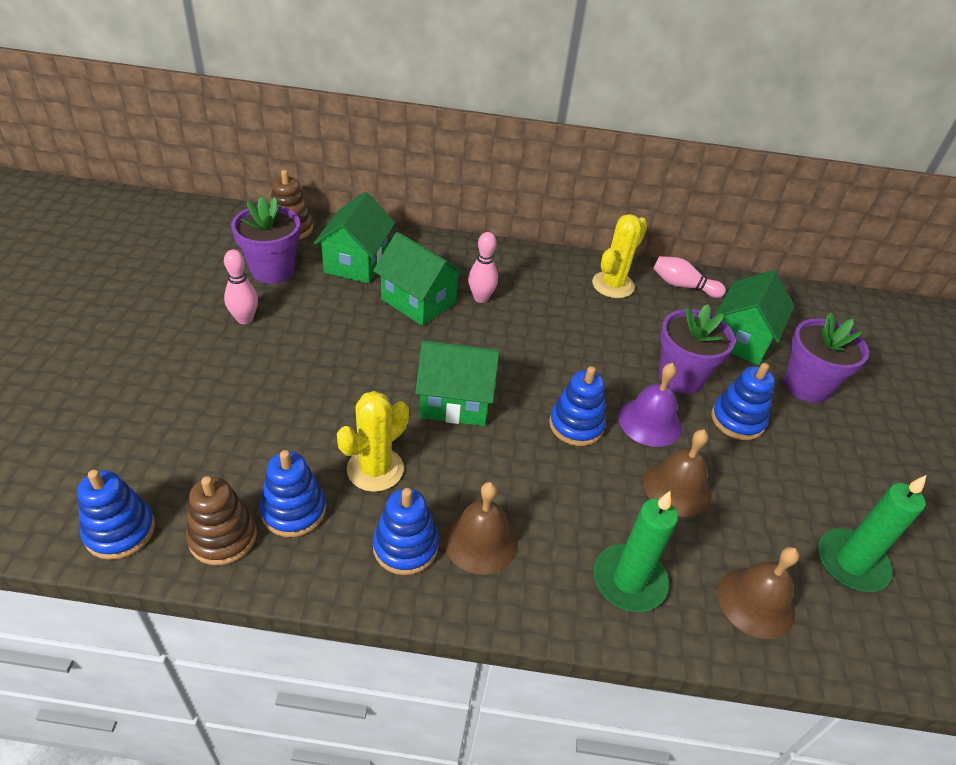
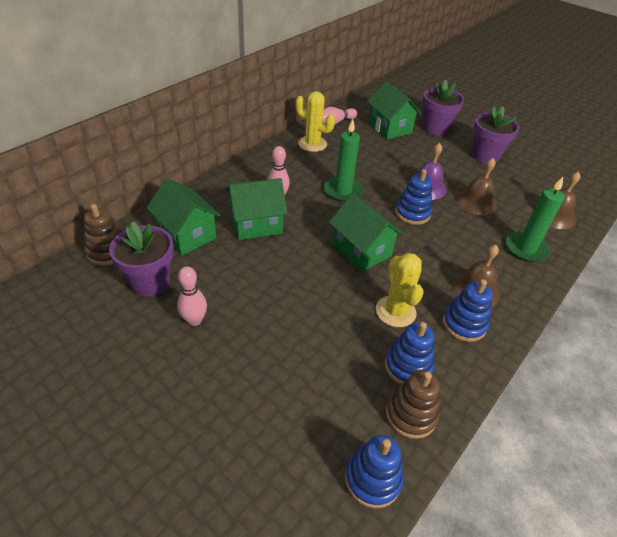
camera: 55 degrees left, 0 degrees up
(455, 401) = (361, 250): green house -> green house turned 75 degrees counterclockwise
(613, 285) = (312, 144): yellow cactus -> yellow cactus turned 45 degrees counterclockwise
(680, 377) = (402, 160): purple flower pot -> purple flower pot (485, 156)
(737, 420) = (443, 160): blue stacking toy -> none
(851, 563) = (545, 177): green candle -> green candle (343, 191)

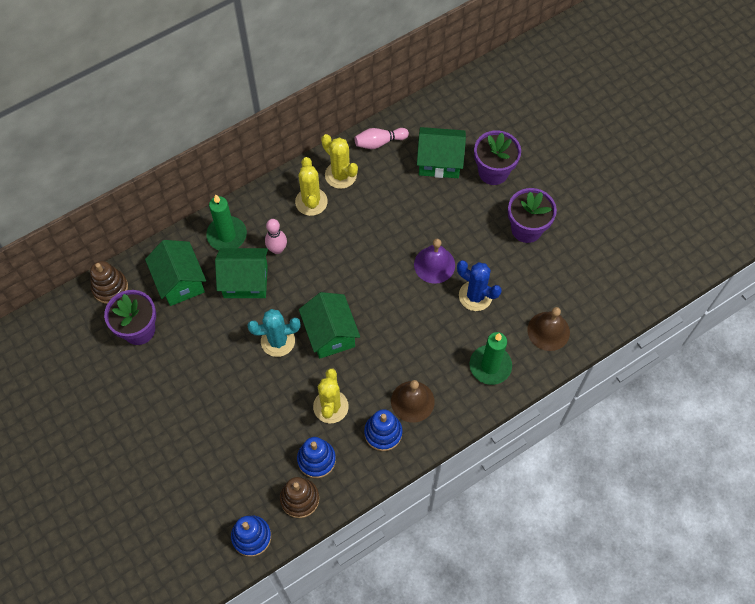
camera: 20 degrees right, 20 degrees up
(194, 320) = (165, 377): pink bowling pin -> none
(295, 162) = (311, 202): none -> yellow cactus
(310, 265) = (278, 341): none -> turquoise cactus
(343, 191) = (344, 253): green candle -> green candle (227, 235)
(389, 128) = (439, 162): green house -> green house turned 75 degrees counterclockwise
(412, 213) = (401, 297): blue stacking toy -> none
(476, 202) = (475, 296): brown bell -> blue cactus

